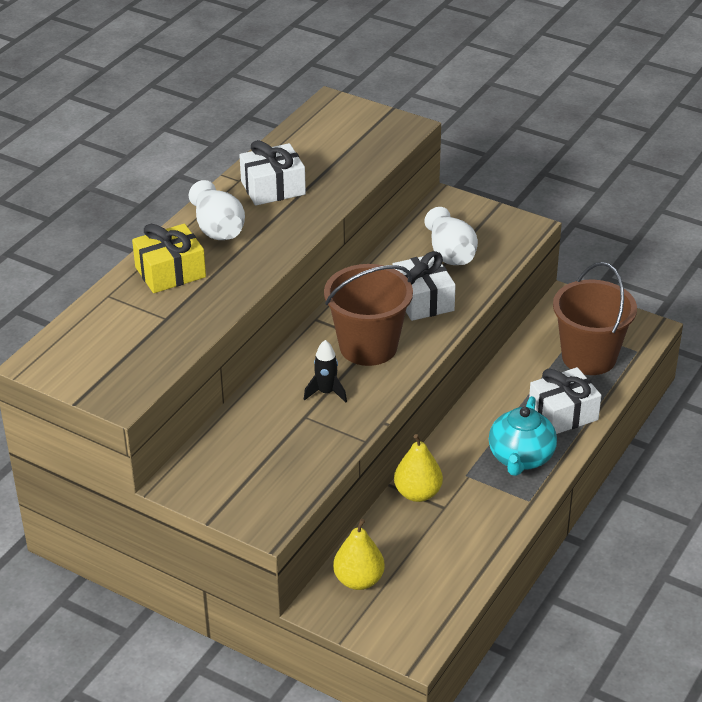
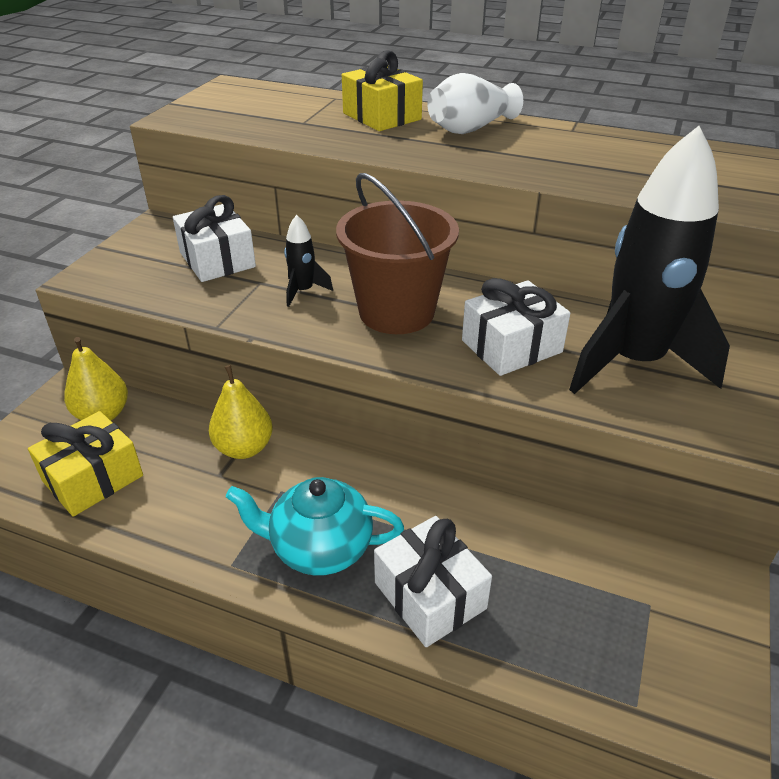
camera: 80 degrees right, 0 degrees up
(273, 188) = (571, 147): white gift -> white gift (217, 260)
(436, 578) = (93, 478): none -> yellow gift
(450, 254) = (633, 362): white vase -> black rocket
(589, 357) = (584, 625): brown bucket -> none

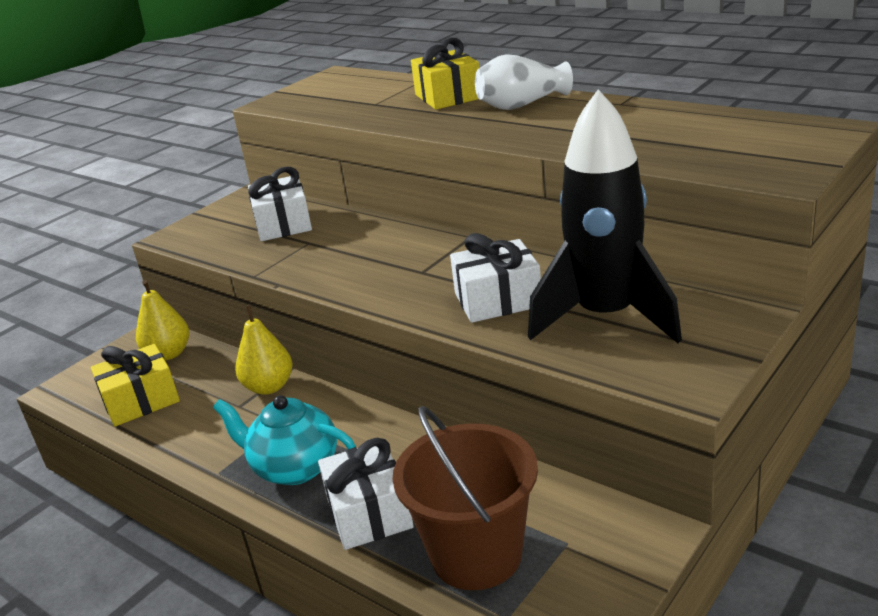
camera: 20 degrees right, 10 degrees down
(303, 291) = (340, 250): black rocket -> none
(396, 312) = (411, 269): brown bucket -> brown bucket (476, 555)

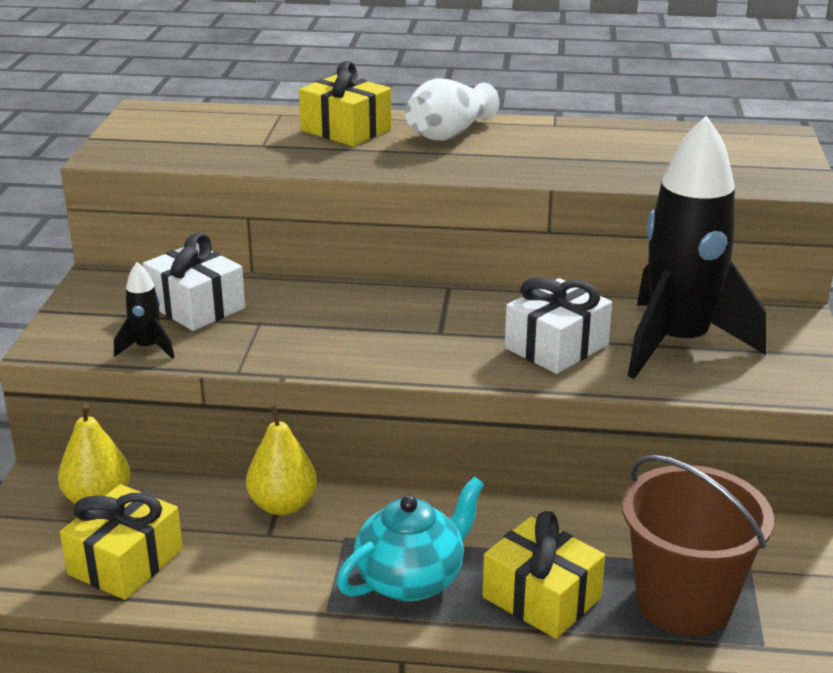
camera: 35 degrees left, 0 degrees up
(221, 248) = (147, 348): none -> black rocket
(294, 467) = (411, 579): turquoise teapot -> turquoise teapot turned 150 degrees clockwise
(369, 512) = (541, 597): white gift -> yellow gift

